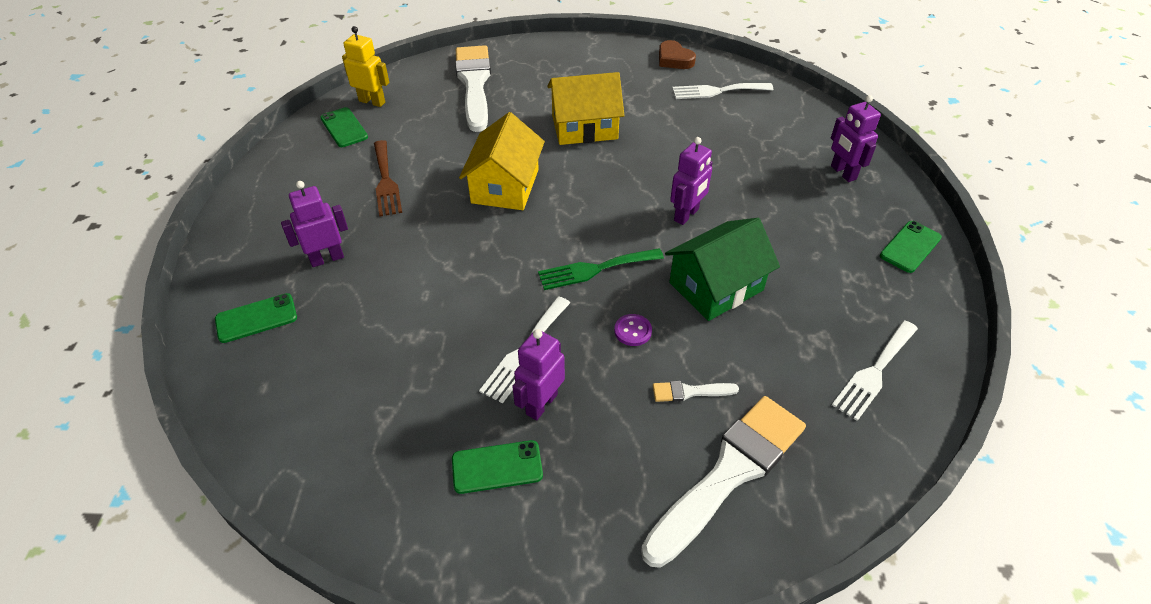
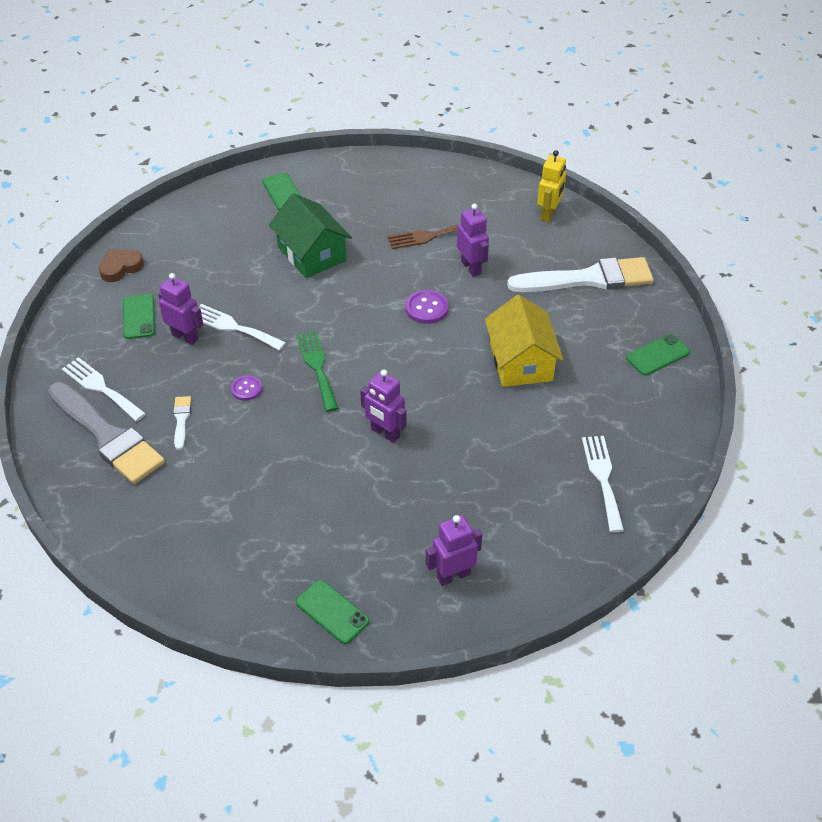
camera: 90 degrees right, 0 degrees up
(327, 258) = (340, 216): purple robot -> purple robot (471, 267)
(344, 128) = (506, 202): green phone -> green phone (657, 355)
(505, 186) = (427, 308): yellow house -> purple button
(674, 59) = (666, 443): brown heart -> brown heart (120, 267)
(716, 286) = (290, 446): green house -> green house (312, 254)
(729, 473) = (107, 436): white brush -> grey brush
(874, 372) = (180, 544): white fork -> white fork (101, 387)

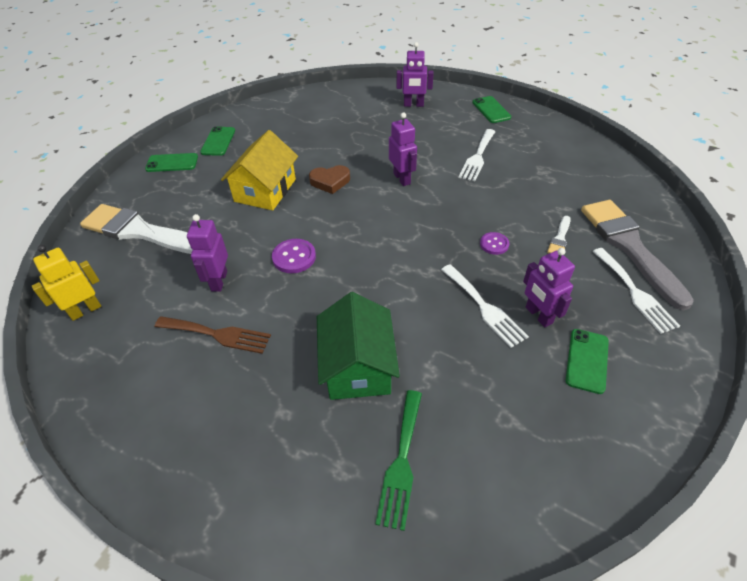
camera: 150 degrees left, 0 degrees up
(120, 267) = (604, 450): brown heart -> brown heart (330, 181)
(283, 192) = (332, 498): green phone -> green phone (218, 141)
(317, 367) = (424, 241): green fork -> green fork (401, 462)
(603, 478) = (289, 117): white fork -> white fork (477, 157)

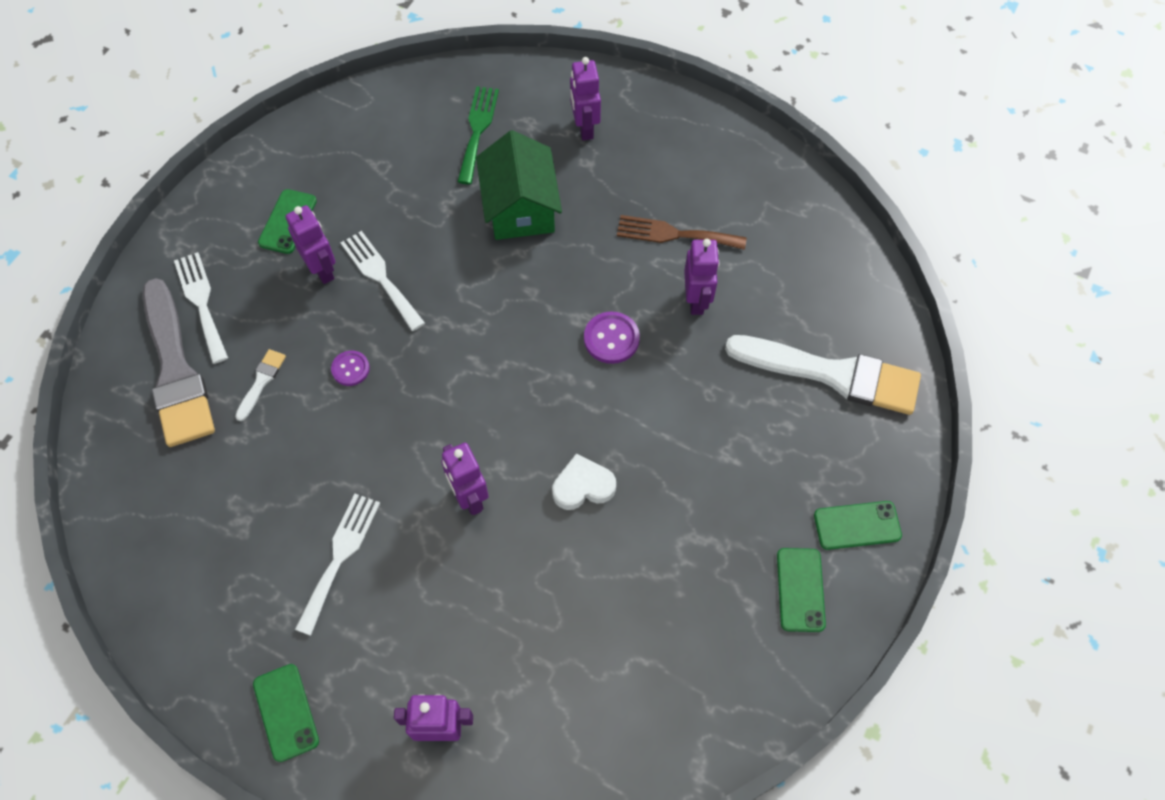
camera: 175 degrees right, 15 degrees up
(85, 310) = (836, 256): yellow robot -> none
(265, 190) = (681, 463): yellow house -> none
(276, 459) = (584, 128): none -> purple robot
(330, 181) = (583, 486): brown heart -> white heart

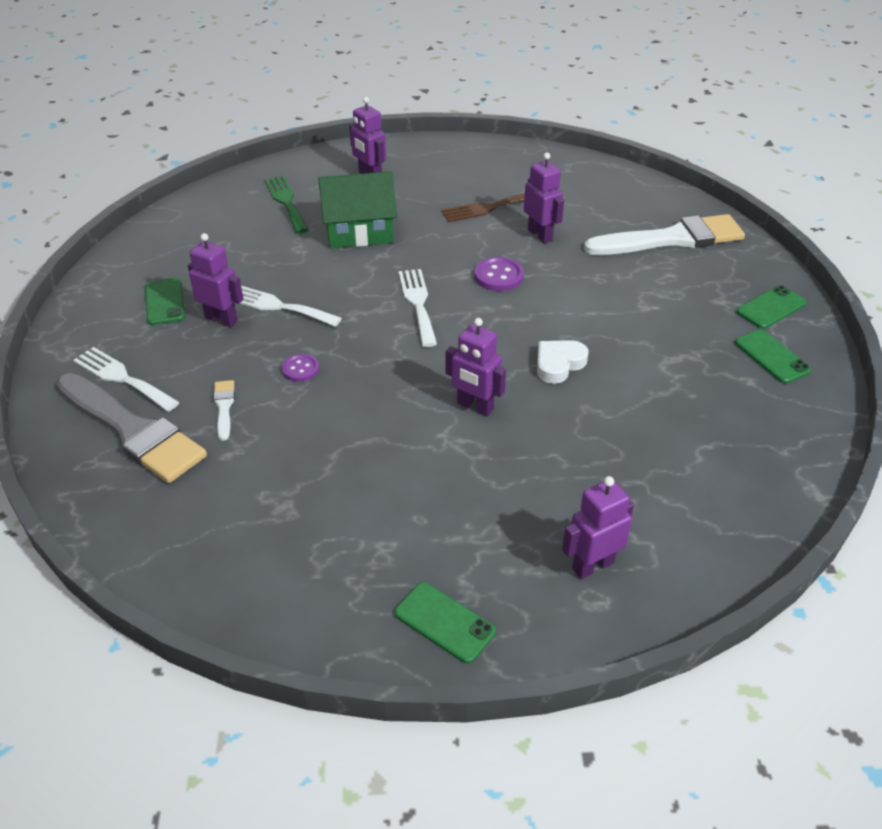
camera: 30 degrees left, 20 degrees down
(340, 556) = (398, 491): white fork -> white fork (418, 303)
(520, 207) = (359, 231): green house -> green house turned 60 degrees counterclockwise

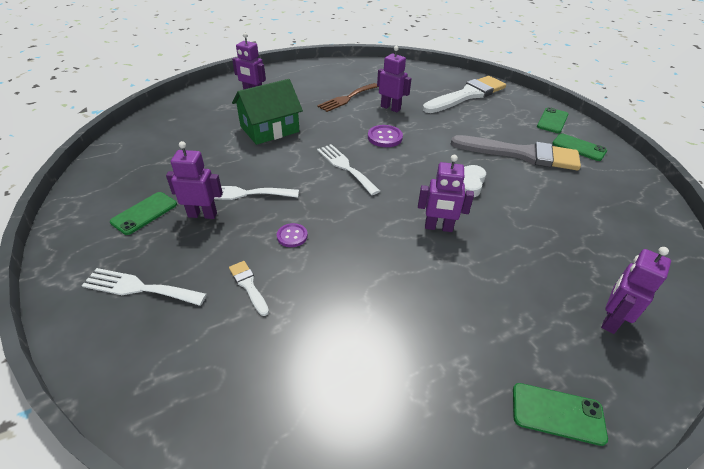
camera: 25 degrees left, 0 degrees up
(132, 431) = (175, 334): grey brush -> grey brush (521, 154)
(165, 302) = (144, 213): green phone -> green phone turned 75 degrees clockwise
(286, 202) = (202, 121): green fork -> none

